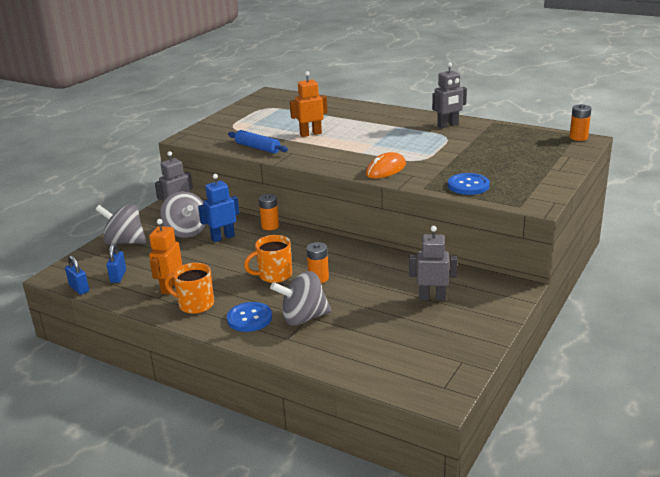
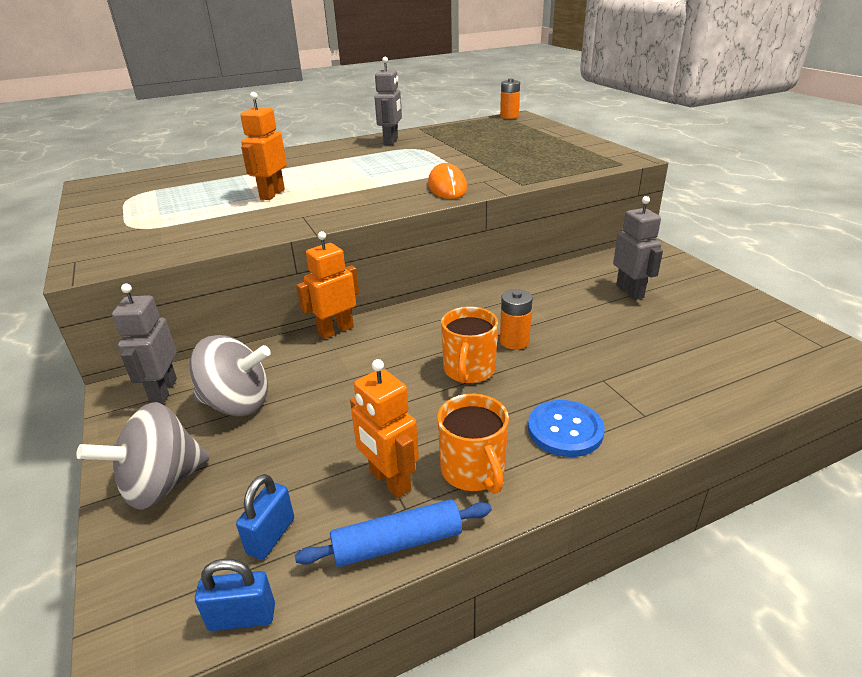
camera: 55 degrees left, 5 degrees up
(118, 276) = (271, 536): blue padlock -> blue padlock turned 75 degrees clockwise
(195, 304) = (473, 470): orange mug -> orange mug turned 75 degrees counterclockwise
(223, 237) = (307, 377): blue robot -> none
(258, 148) = (242, 230): blue rolling pin -> blue rolling pin (397, 543)
(270, 226) = (335, 330): orange battery -> orange robot
(303, 318) = (603, 385): grey spinning top -> none
(432, 297) = (630, 291): grey robot -> grey robot turned 120 degrees clockwise
(468, 185) = (547, 168): blue button -> none

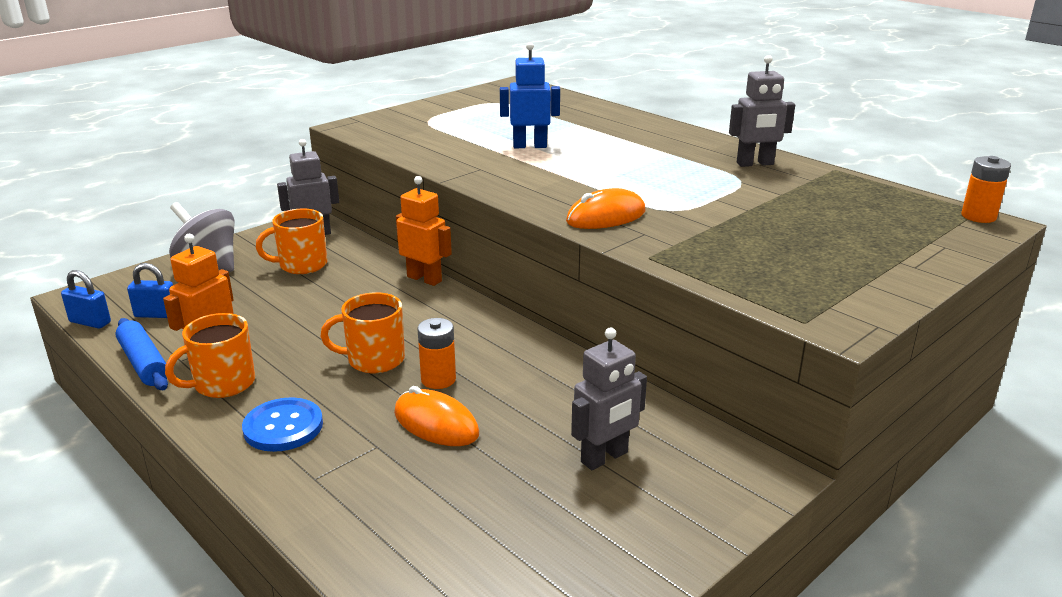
camera: 70 degrees right, 5 degrees down
(237, 403) = (302, 265): grey spinning top -> orange mug
(242, 617) = (90, 322): blue padlock -> blue padlock turned 45 degrees counterclockwise
(272, 194) = (530, 146): orange robot -> blue robot
(578, 349) = (436, 424): none -> orange mouse

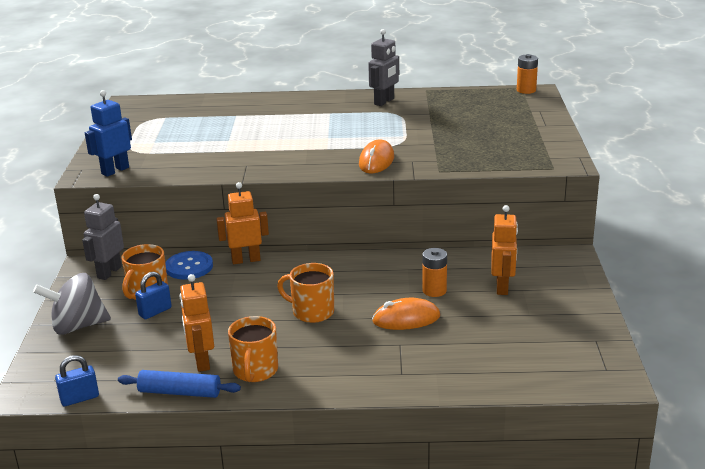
camera: 45 degrees left, 0 degrees up
(156, 314) = (117, 368): blue padlock -> blue padlock (155, 312)
(283, 427) = (336, 366): blue button -> blue button (189, 267)
(374, 359) = (312, 312): orange mug -> orange mug turned 75 degrees clockwise
(438, 379) = (365, 301): orange battery -> orange battery (434, 290)
(530, 146) = (242, 140): blue robot -> blue robot (115, 170)
(605, 457) = (502, 287): grey robot -> orange robot

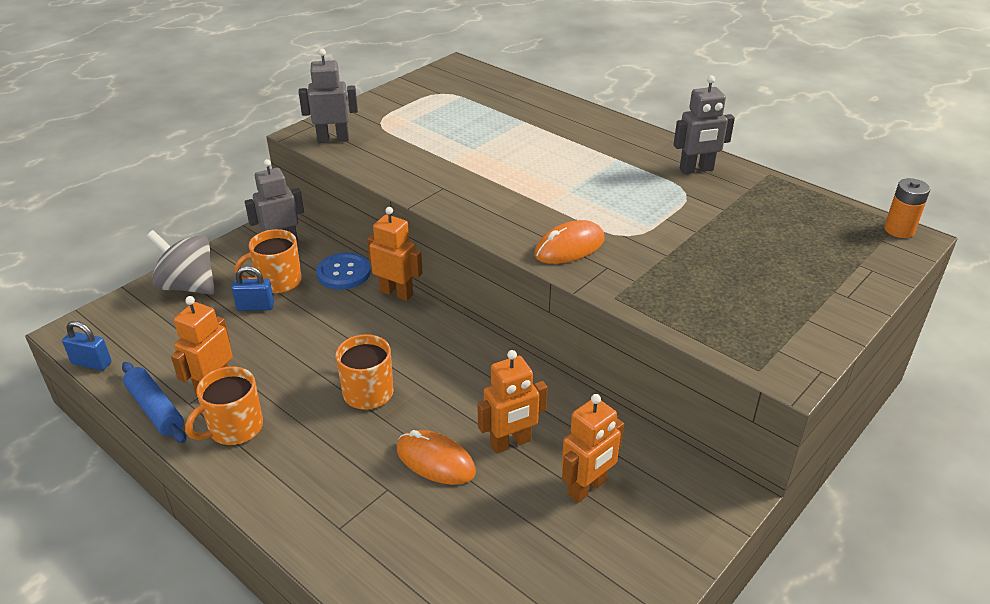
camera: 40 degrees right, 10 degrees up
(115, 170) = (333, 139): blue robot -> grey robot
(434, 290) = (510, 443): orange battery -> orange robot

